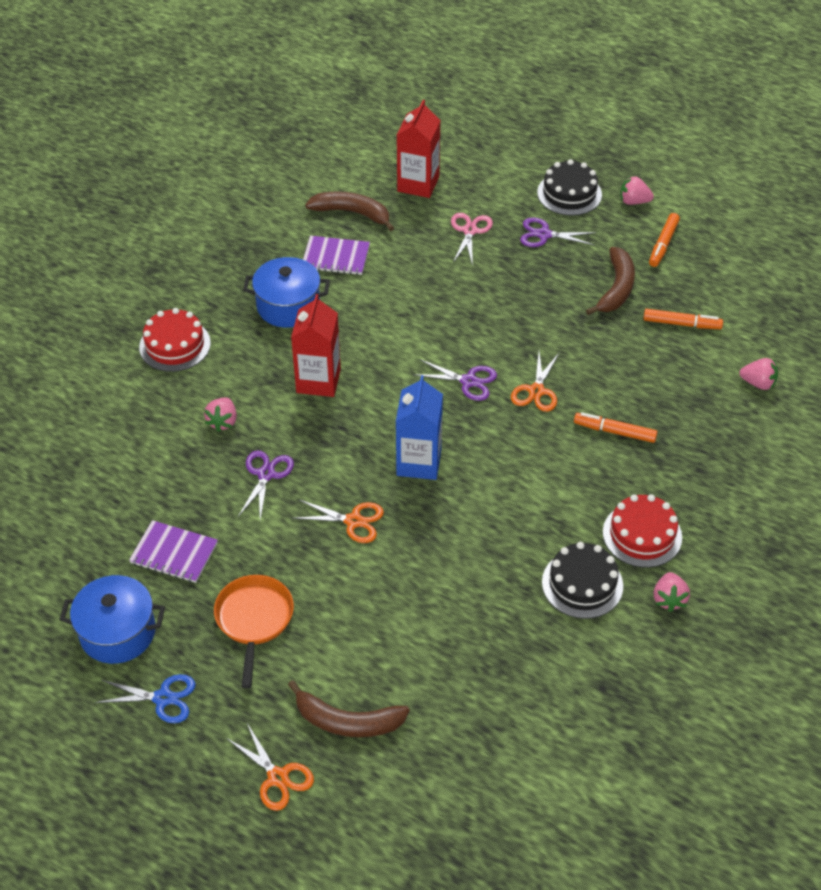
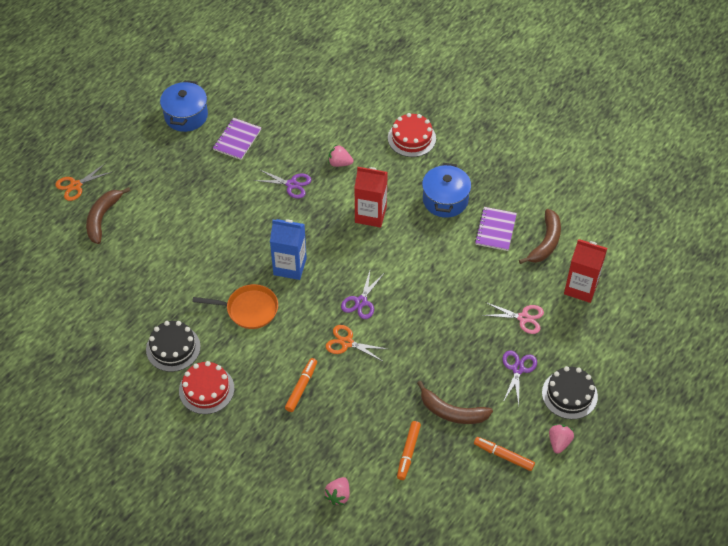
camera: 95 degrees right, 5 degrees up
(163, 698) = (138, 136): blue scissors -> none
(254, 620) = (181, 177): orange pan -> orange pan (248, 309)
(353, 521) = (246, 228): orange scissors -> none
(669, 599) = (151, 396): pink strawberry -> none

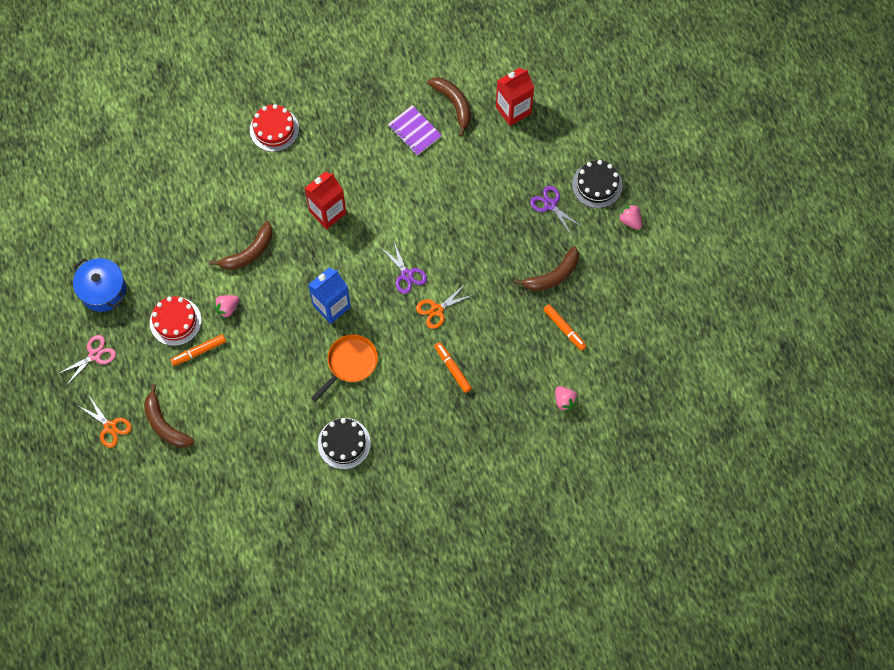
camera: 55 degrees left, 15 degrees up
(76, 185) = (110, 427): orange scissors -> orange scissors turned 45 degrees counterclockwise
(206, 389) = (402, 441): red cake -> red cake (175, 321)
(237, 140) = (165, 265): purple notebook -> none
(291, 184) = (249, 252): purple scissors -> brown banana
(339, 163) = (256, 201): pink strawberry -> pink strawberry (227, 308)
(445, 200) = (357, 147): blue pot -> none
(503, 456) = (614, 265): orange marker -> orange marker (199, 351)
(523, 318) = (509, 169): pink scissors -> pink scissors (94, 355)

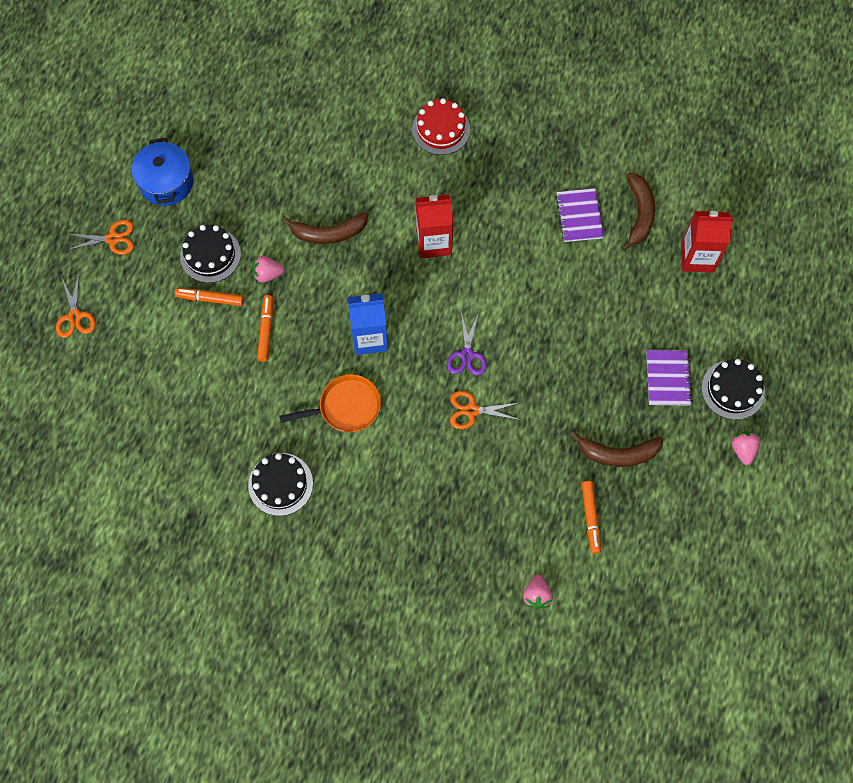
camera: 35 degrees right, 0 degrees up
(94, 355) = (113, 238): pink scissors -> orange scissors
(165, 424) = (126, 348): brown banana -> none
(175, 321) = (210, 255): red cake -> black cake
(452, 369) = (444, 482): orange marker -> orange marker (266, 330)
(550, 205) = (668, 378): purple scissors -> purple notebook

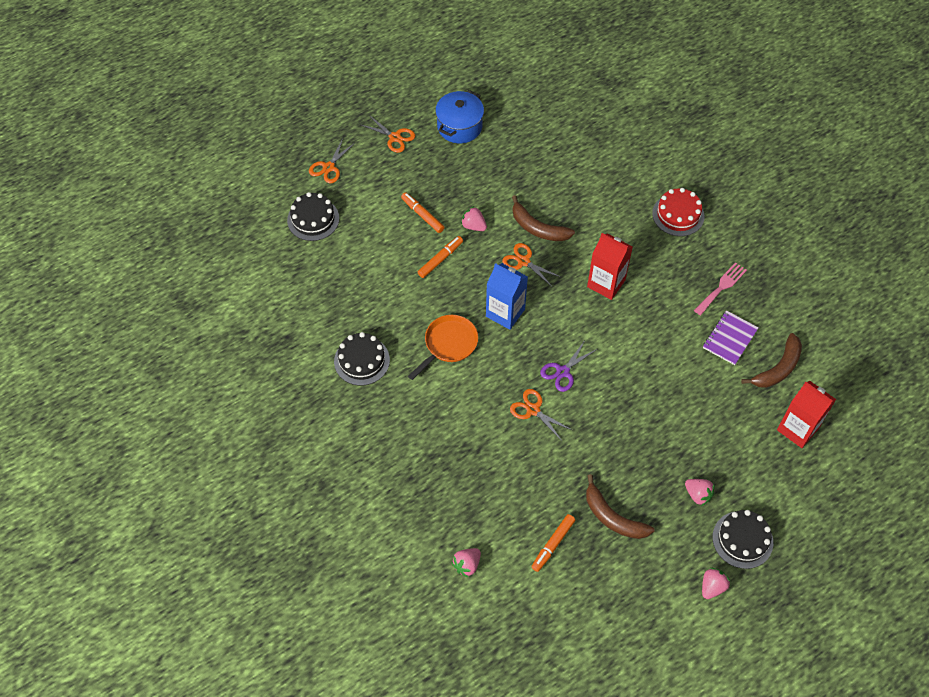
camera: 40 degrees right, 10 degrees down
(210, 255) = (447, 189): black cake -> black cake (313, 219)
(343, 275) = (524, 261): none -> orange scissors
(345, 407) = (448, 344): orange pan -> orange pan turned 75 degrees counterclockwise
(533, 172) = (721, 287): none -> pink fork
(668, 378) = (698, 495): purple notebook -> pink strawberry

